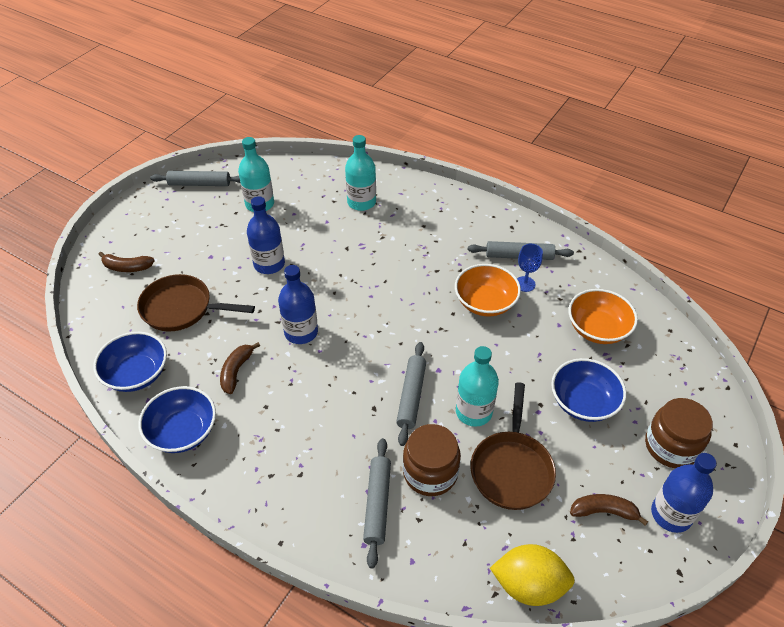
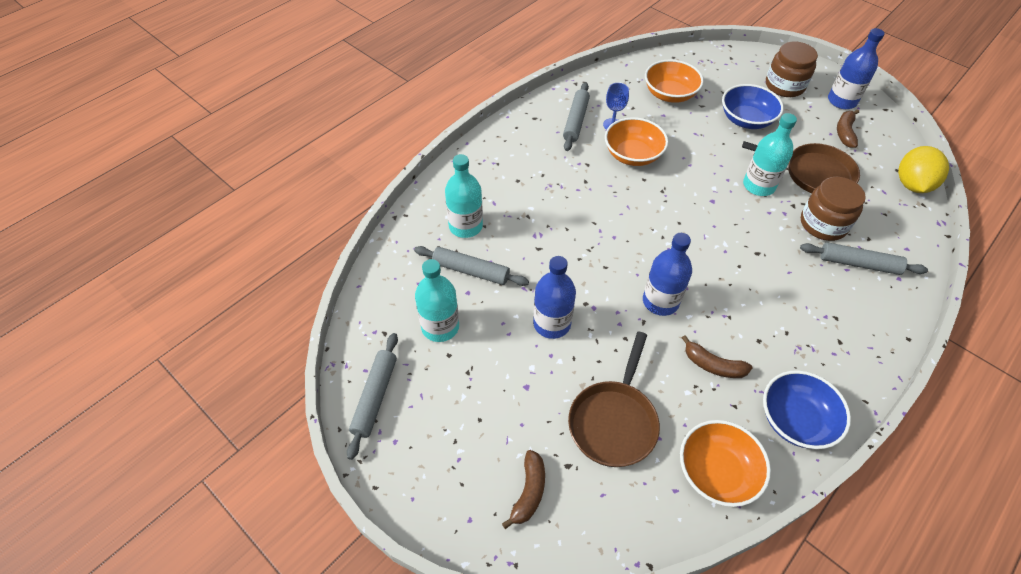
camera: 80 degrees left, 5 degrees up
(136, 374) = (716, 472): blue bowl -> orange bowl
(411, 396) = (743, 224): grey rolling pin -> grey rolling pin (471, 271)

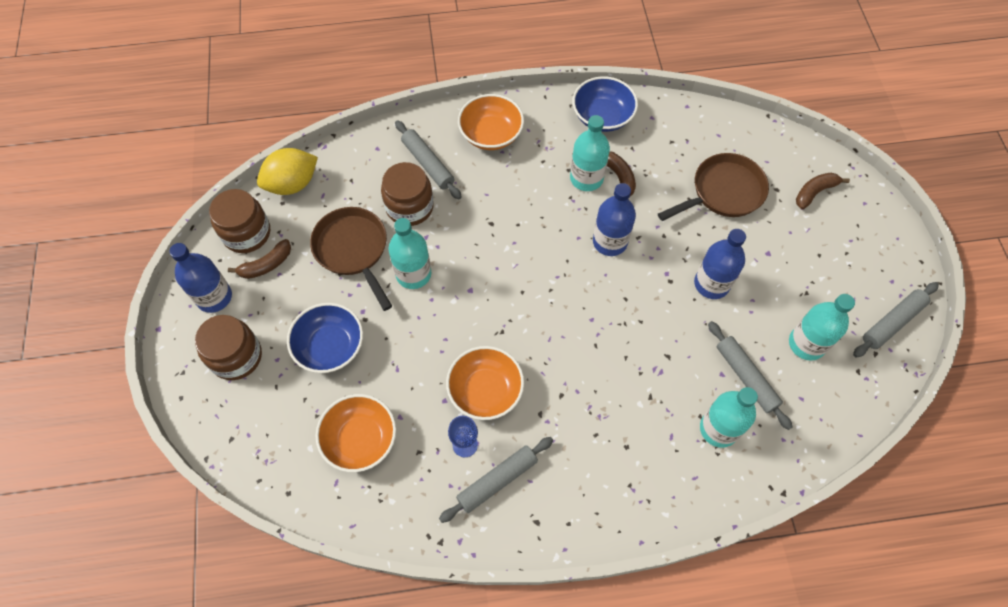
camera: 140 degrees left, 10 degrees up
(716, 472) = (683, 126): orange bowl -> orange bowl (491, 134)
(737, 343) = (586, 178): none -> turquoise bottle
(884, 140) = (247, 233): none -> brown jar

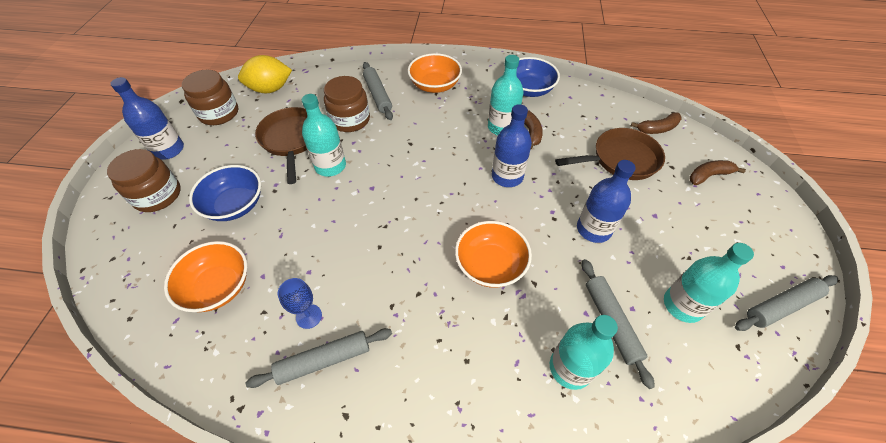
camera: 15 degrees right, 10 degrees down
(266, 265) = (220, 136): brown banana -> brown banana (657, 129)
(485, 391) = (349, 272): orange bowl -> orange bowl (490, 265)

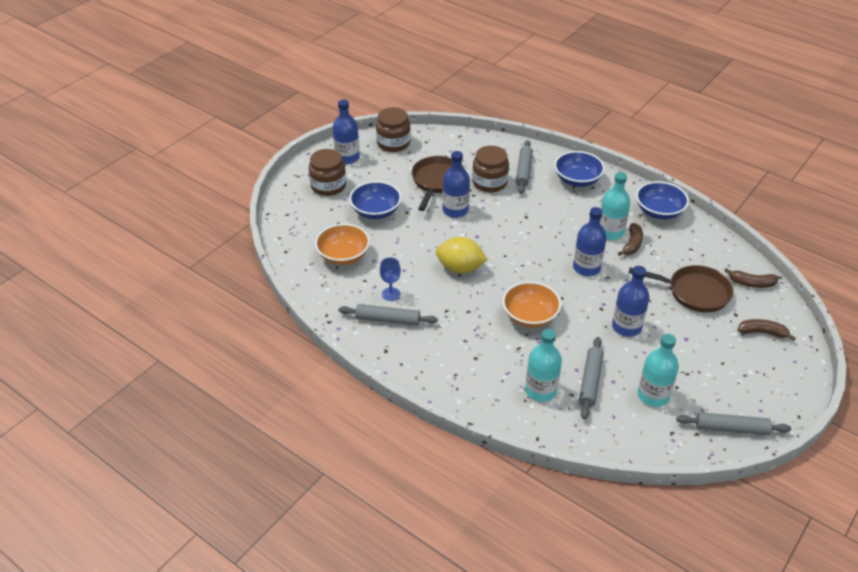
camera: 30 degrees right, 10 degrees down
(270, 89) = (440, 137): yellow lemon -> yellow lemon (460, 268)
(330, 166) = (455, 210): turquoise bottle -> blue bottle
(435, 85) = (577, 180): orange bowl -> blue bowl

